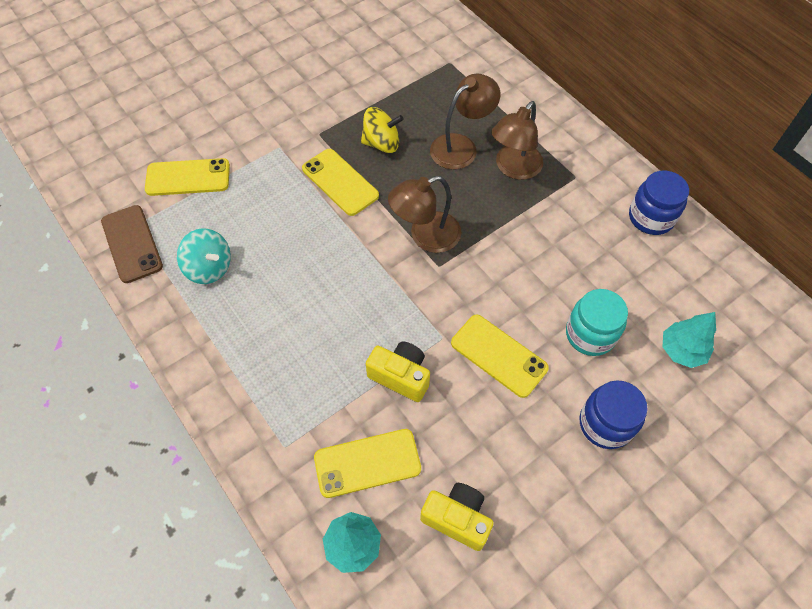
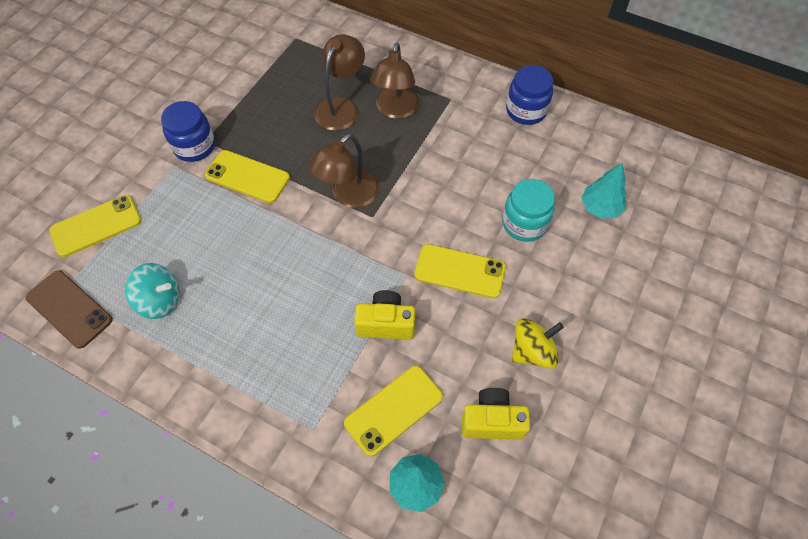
camera: 25 degrees left, 0 degrees up
(382, 143) = (269, 129): yellow spinning top -> yellow spinning top (532, 351)
(605, 424) = (571, 290): blue jar -> blue jar (194, 146)

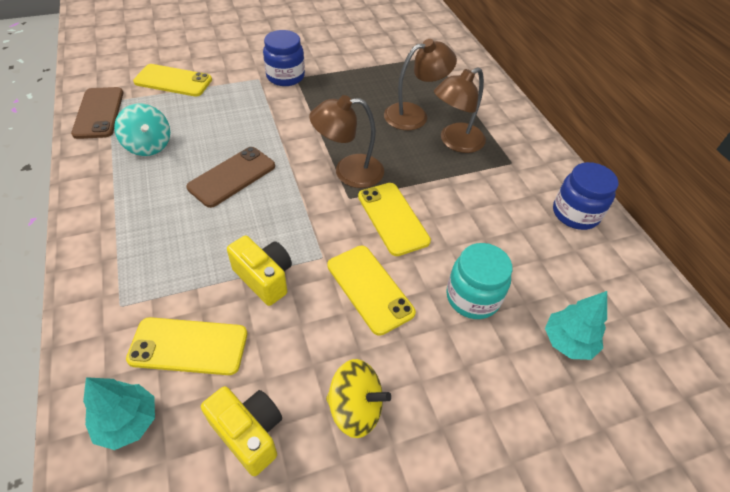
camera: 40 degrees right, 10 degrees down
(247, 177) = (295, 114): yellow phone -> yellow phone (393, 218)
(266, 270) = (232, 177): none -> brown phone

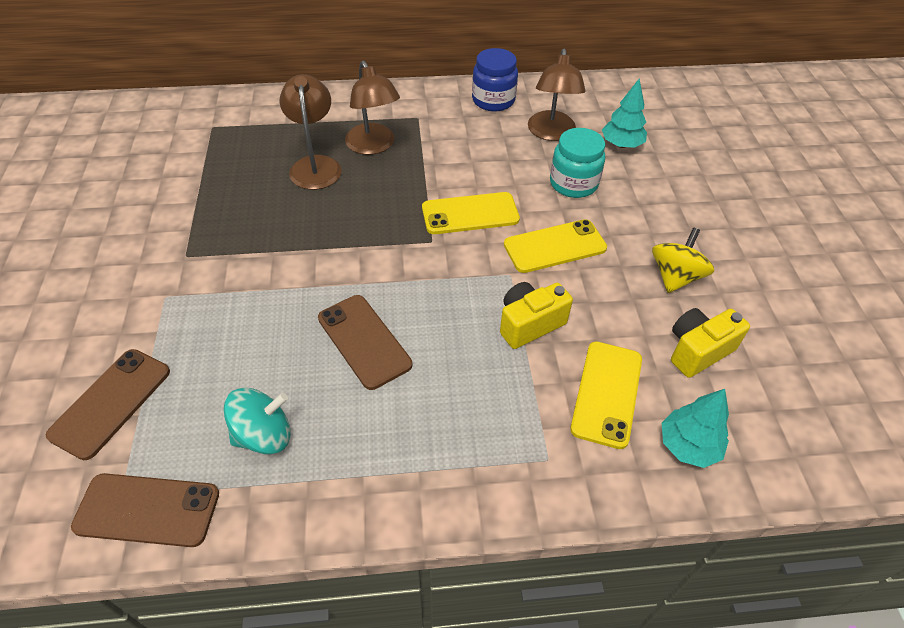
camera: 75 degrees left, 0 degrees up
(173, 81) = (111, 403): yellow phone -> brown phone
(285, 76) = (176, 267): blue jar -> none
(348, 172) = (391, 235): brown lamp -> brown lamp (551, 133)

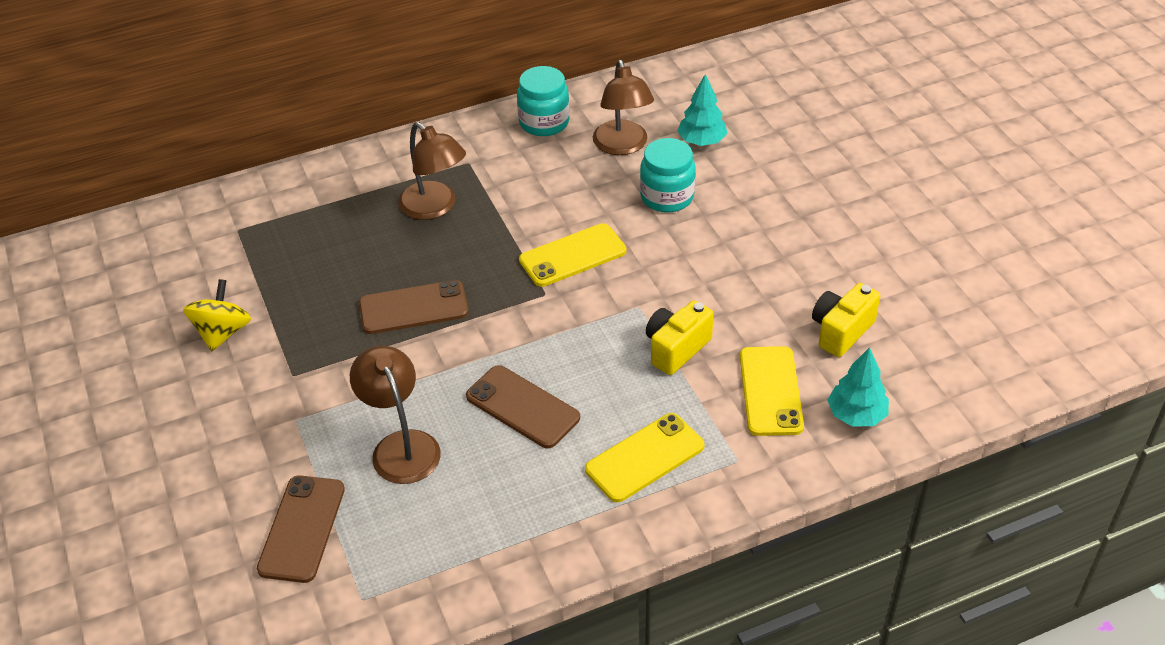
camera: 15 degrees left, 5 degrees down
(147, 510) = (394, 603): brown phone -> brown phone (413, 308)
(264, 435) = (468, 514): turquoise spinning top -> none
(315, 165) = (381, 244): brown lamp -> brown lamp (401, 446)
(493, 100) = (544, 122): blue jar -> turquoise jar
(555, 246) = (672, 267): yellow phone -> yellow phone (645, 458)
(675, 277) = (799, 267): yellow spinning top -> yellow spinning top (223, 332)

